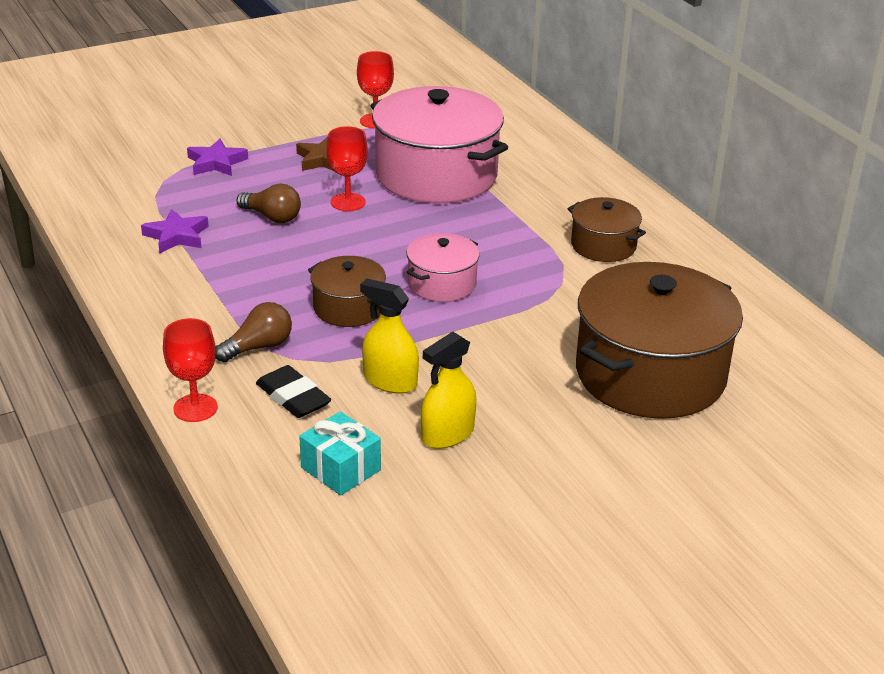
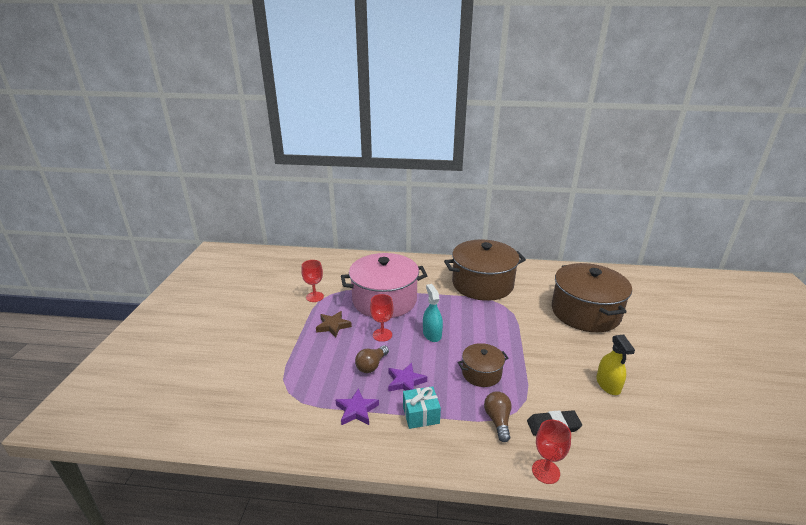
camera: 55 degrees left, 5 degrees down
(216, 163) = (293, 364): purple star -> purple star (405, 382)
(272, 217) = (371, 365): brown light bulb -> brown light bulb turned 150 degrees clockwise
(340, 469) = (626, 433): turquoise gift -> turquoise gift (421, 415)
(390, 381) = (555, 385): yellow spray bottle -> none
(397, 240) = (432, 334): none -> turquoise spray bottle
(442, 284) = (481, 336): pink pot -> none
(603, 245) = (482, 284): brown pot -> brown pot, size x2.01

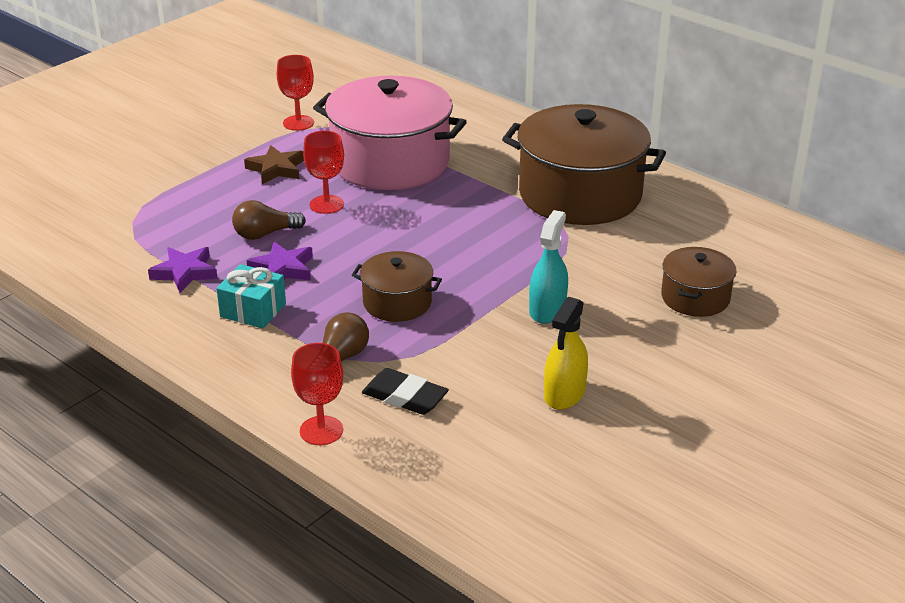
camera: 35 degrees right, 5 degrees up
(432, 334) = (397, 230): turquoise spray bottle -> turquoise spray bottle (547, 310)
(585, 312) = (695, 298): brown pot -> brown pot, size x0.50

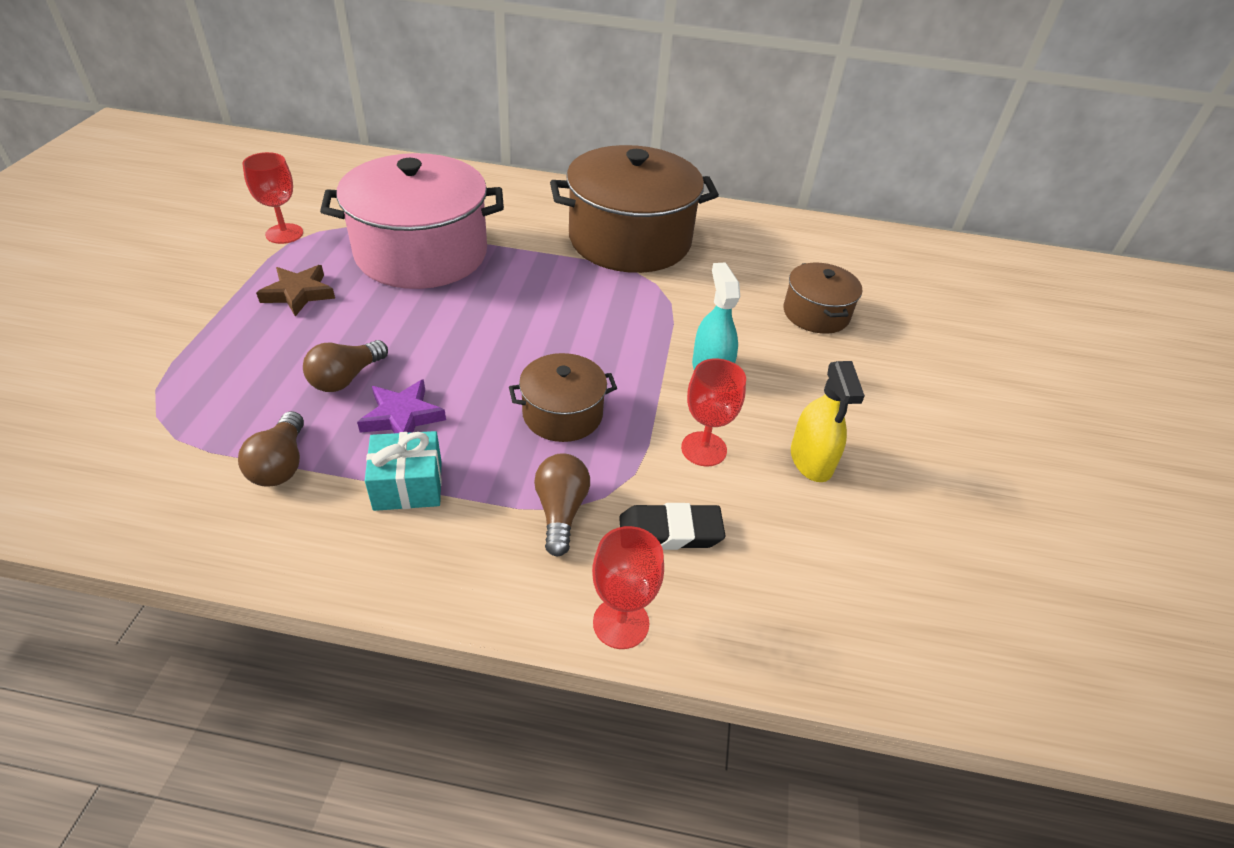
camera: 35 degrees left, 10 degrees up
(185, 273) = (281, 464): purple star -> brown light bulb
(326, 204) = (391, 320): red goblet -> red goblet (704, 449)

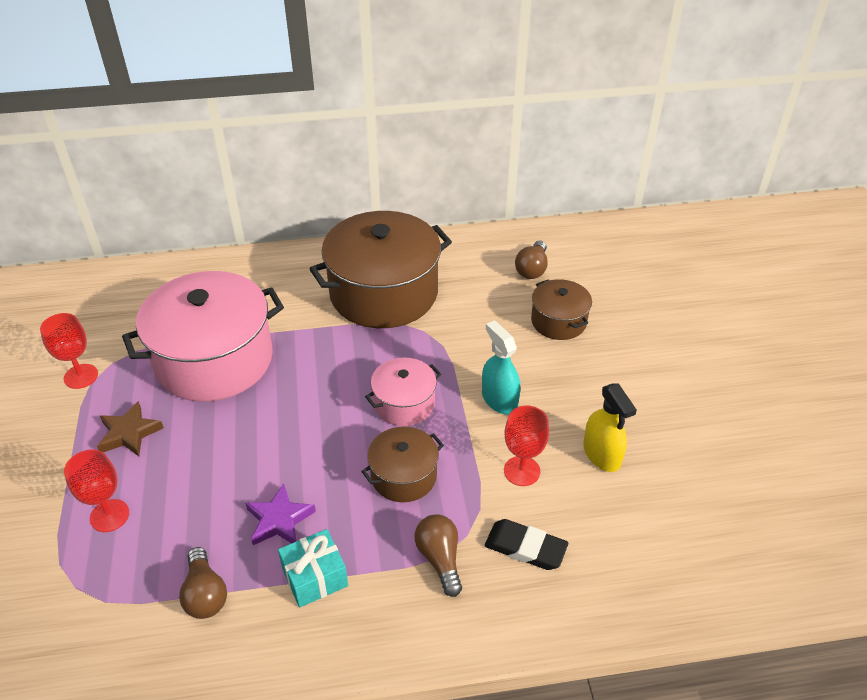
camera: 15 degrees left, 0 degrees up
(346, 378) = (215, 500): brown light bulb -> brown light bulb (532, 269)
(599, 344) = (404, 403): none -> pink pot
(621, 623) = (521, 630): red goblet -> red goblet (109, 515)
(670, 532) = (525, 548): black eraser -> black eraser turned 45 degrees clockwise

